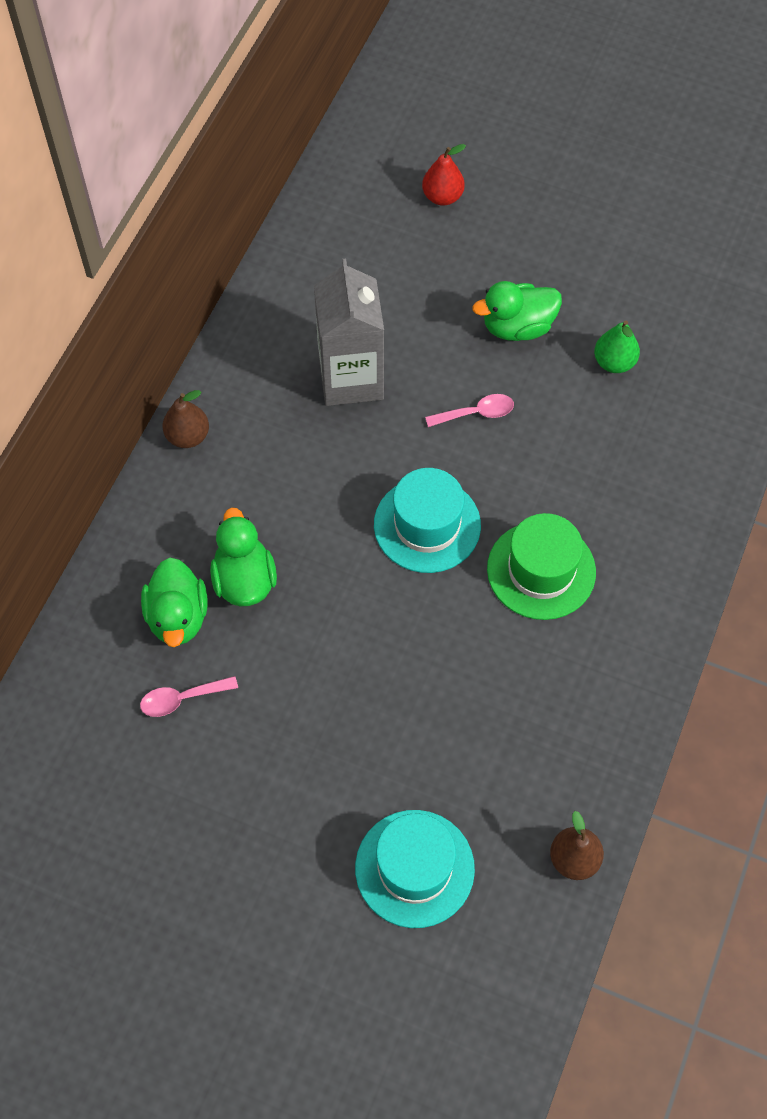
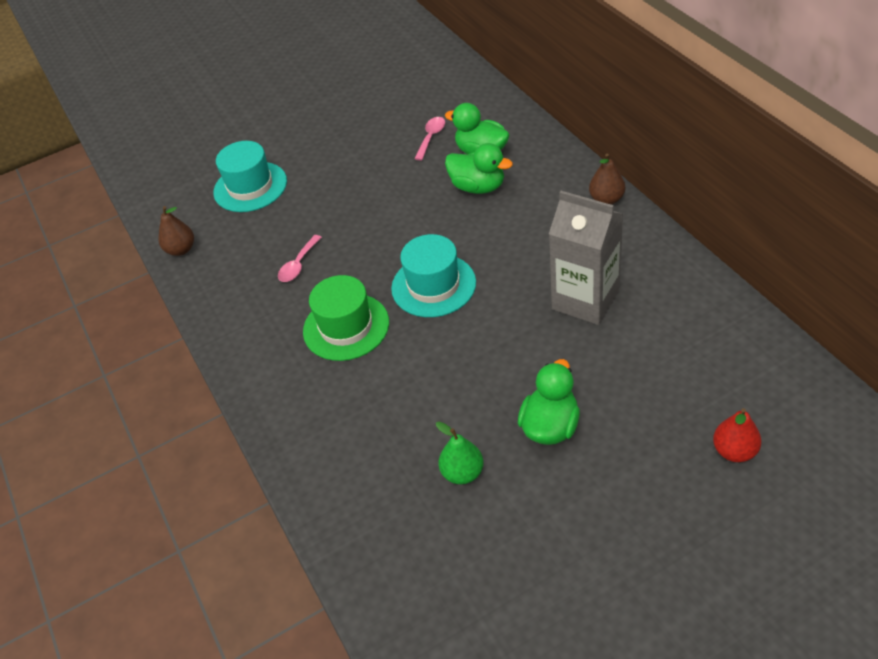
camera: 135 degrees right, 15 degrees down
(476, 413) = (494, 356): pink spoon -> pink spoon (298, 264)

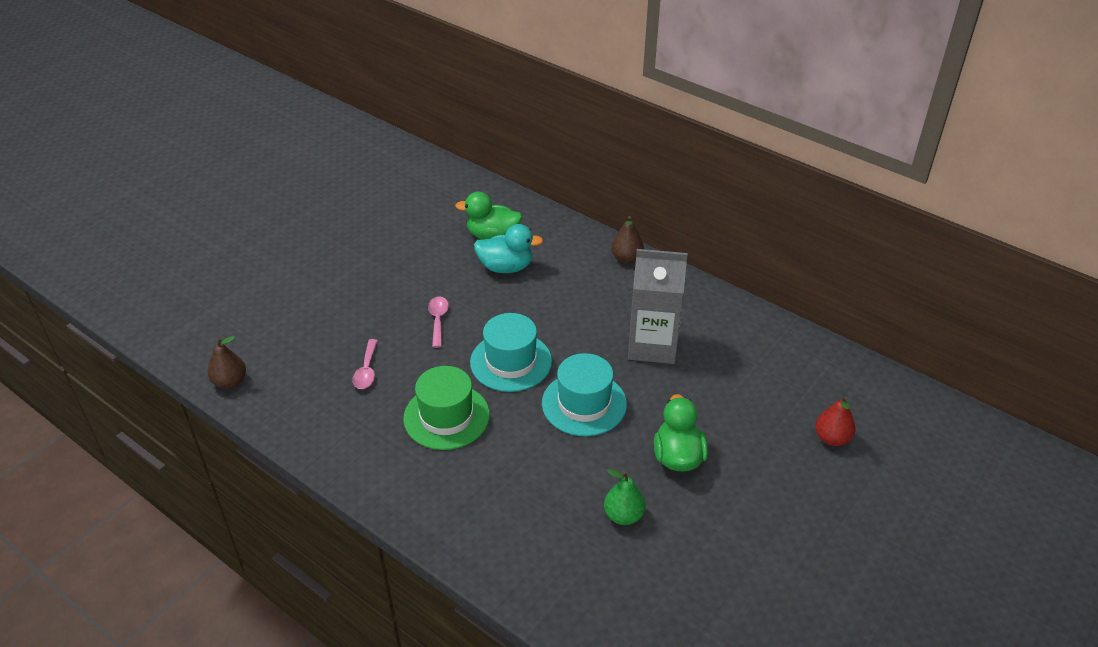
camera: 30 degrees left, 5 degrees down
(250, 187) = (273, 307): turquoise hat -> turquoise hat (584, 404)
(431, 137) = (437, 230): pink spoon -> pink spoon (438, 320)
(478, 187) = (506, 267): green duck -> turquoise duck

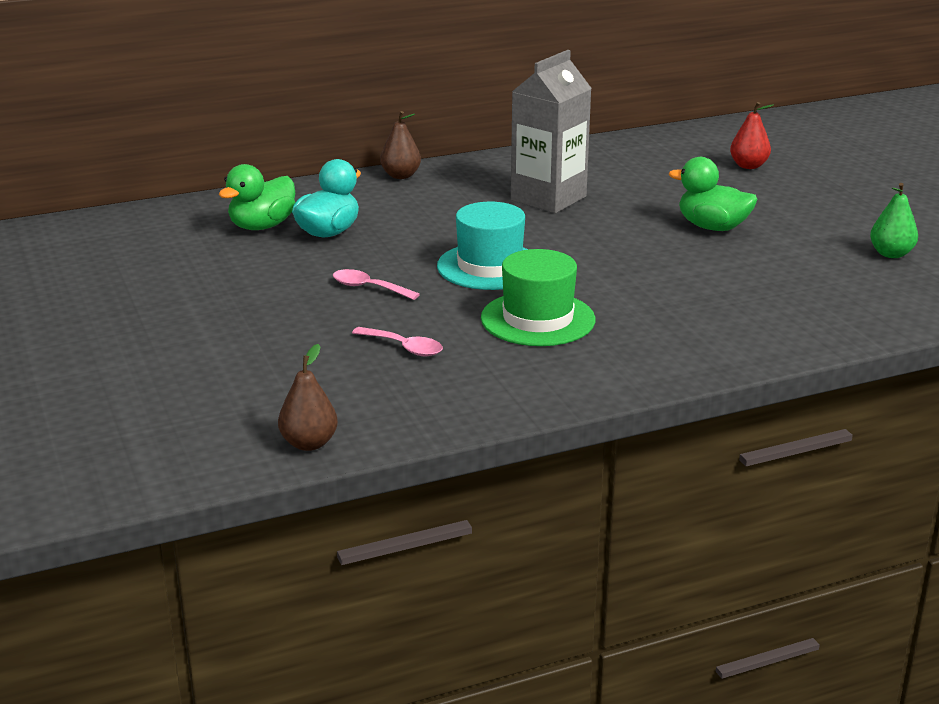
camera: 60 degrees left, 15 degrees down
(584, 404) = (596, 248): turquoise hat -> none
(623, 515) = (767, 268): green pear -> green pear (891, 254)

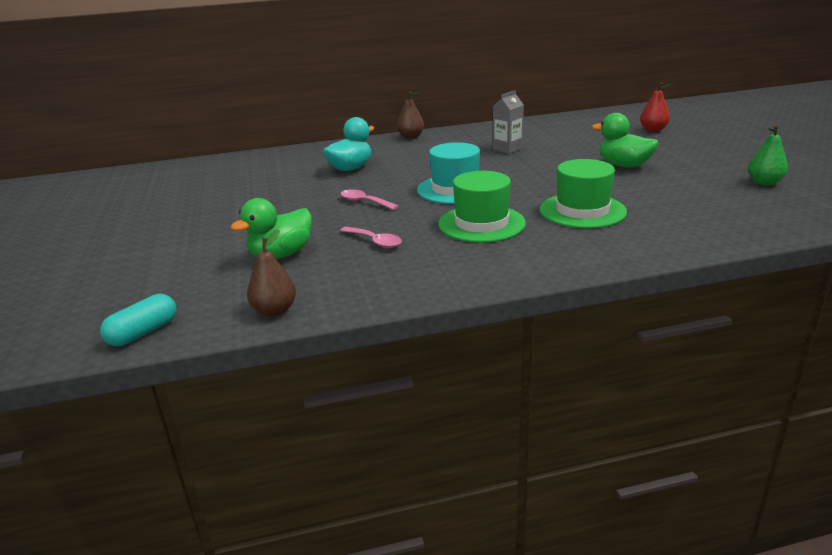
camera: 10 degrees right, 0 degrees up
(153, 476) = (143, 332): none -> turquoise capsule
(262, 226) = (308, 165): green duck -> green duck (281, 255)
(548, 198) = (507, 149): grey carton -> grey carton, size x0.56
(665, 298) = (582, 211): none -> green hat

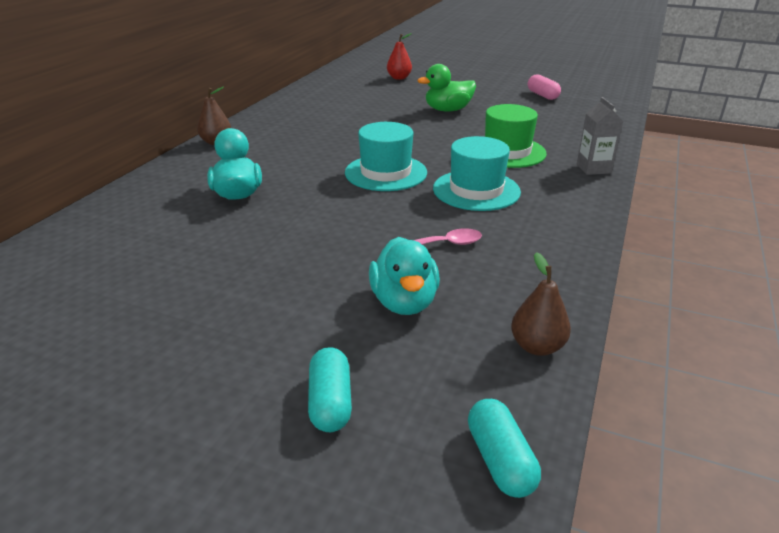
camera: 55 degrees left, 5 degrees up
(159, 271) = (330, 402): none -> turquoise capsule
(281, 255) = (404, 302): green duck -> turquoise duck
(364, 202) = (341, 217): pink spoon -> none
(481, 224) = (476, 190): green hat -> turquoise hat
(507, 149) = (336, 124): grey carton -> grey carton (593, 168)
(764, 183) = (542, 95): green pear -> pink capsule

